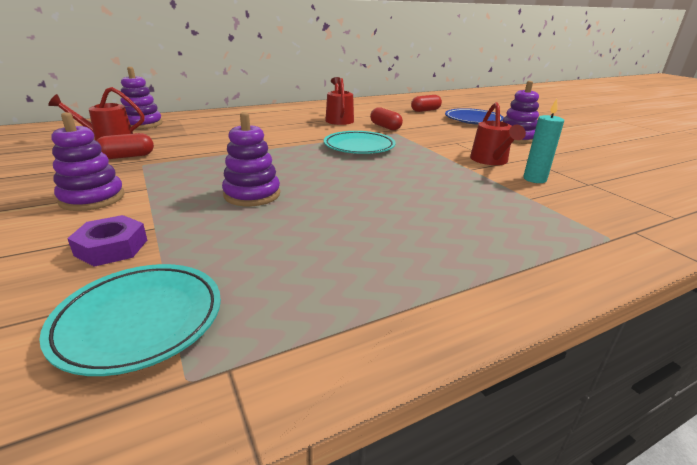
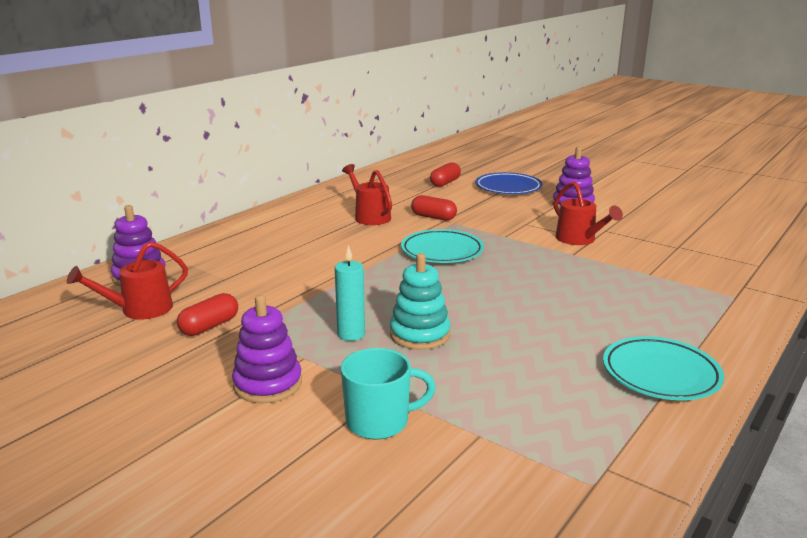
camera: 25 degrees left, 5 degrees down
(112, 247) = (379, 422): purple nut -> turquoise mug
(139, 321) = (502, 464): turquoise plate -> turquoise plate (660, 374)
(252, 194) = (420, 334): purple stacking toy -> turquoise stacking toy
(534, 179) = (634, 252): turquoise candle -> turquoise candle (351, 334)

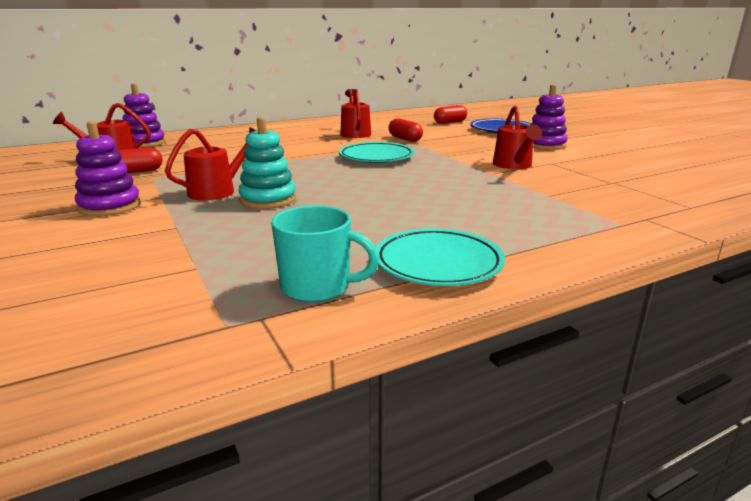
camera: 25 degrees right, 0 degrees up
(351, 334) = (218, 191): turquoise candle -> red watering can
(379, 422) = (139, 242): turquoise mug -> turquoise mug (318, 287)

